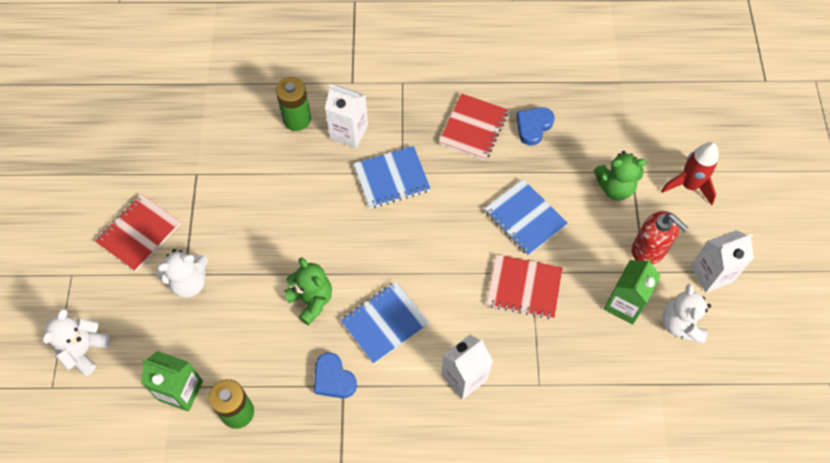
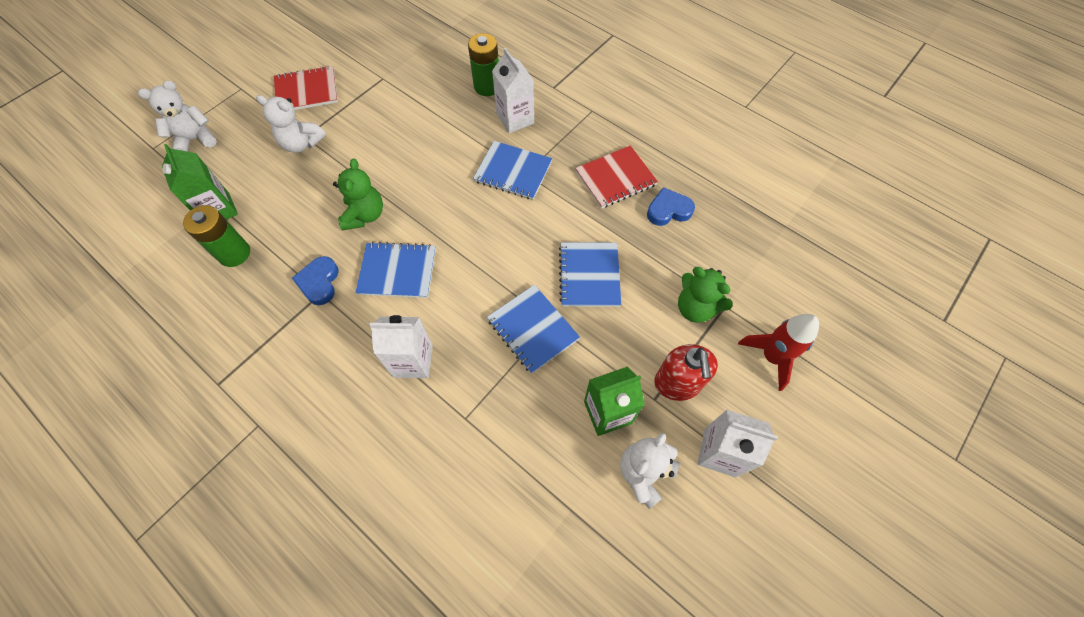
camera: 40 degrees right, 0 degrees up
(524, 287) = (532, 329): red notebook -> blue notebook

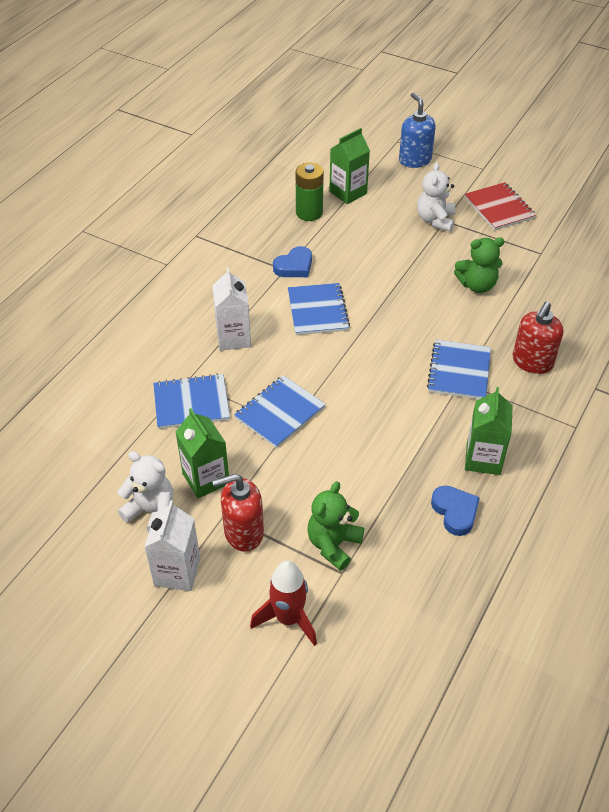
camera: 80 degrees right, 15 degrees down
(195, 139) = (414, 160): white teddy bear -> blue soap dispenser
(319, 282) = (294, 266): blue heart -> blue heart turned 150 degrees clockwise
(364, 215) = (370, 277): green teddy bear -> green teddy bear (477, 285)
(487, 87) = (568, 332): green battery -> none
(515, 119) = (532, 362): white carton -> red soap dispenser
(589, 275) = (349, 449): blue notebook -> blue notebook (191, 403)
(615, 178) = (483, 459): red notebook -> green carton

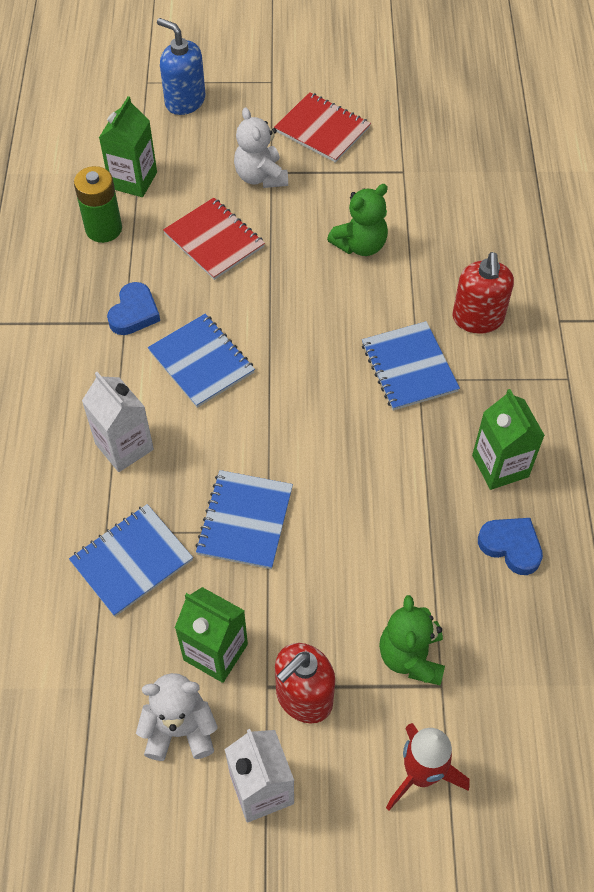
camera: 30 degrees left, 10 degrees up
(376, 245) = (214, 240): none -> red notebook

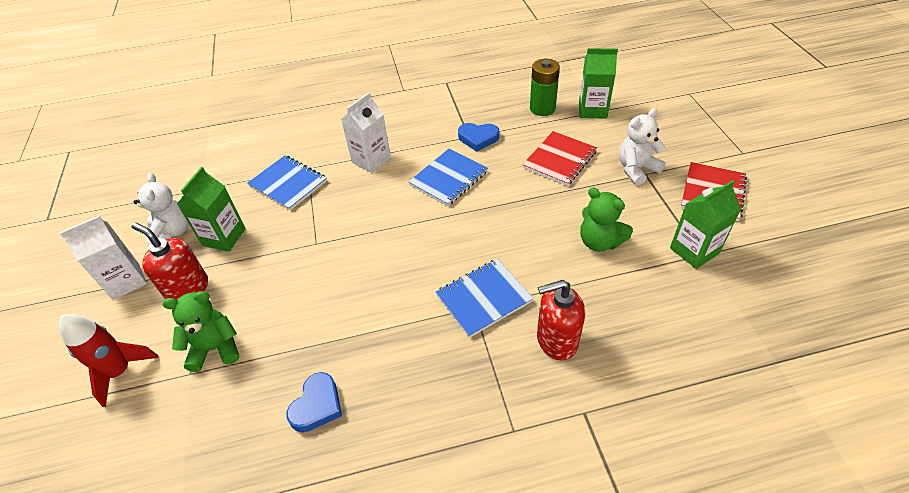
camera: 80 degrees right, 10 degrees down
(185, 101) = (685, 114): blue soap dispenser -> none
(245, 521) = (323, 229): blue notebook -> none
(500, 466) = (398, 384): green carton -> green carton (694, 251)

